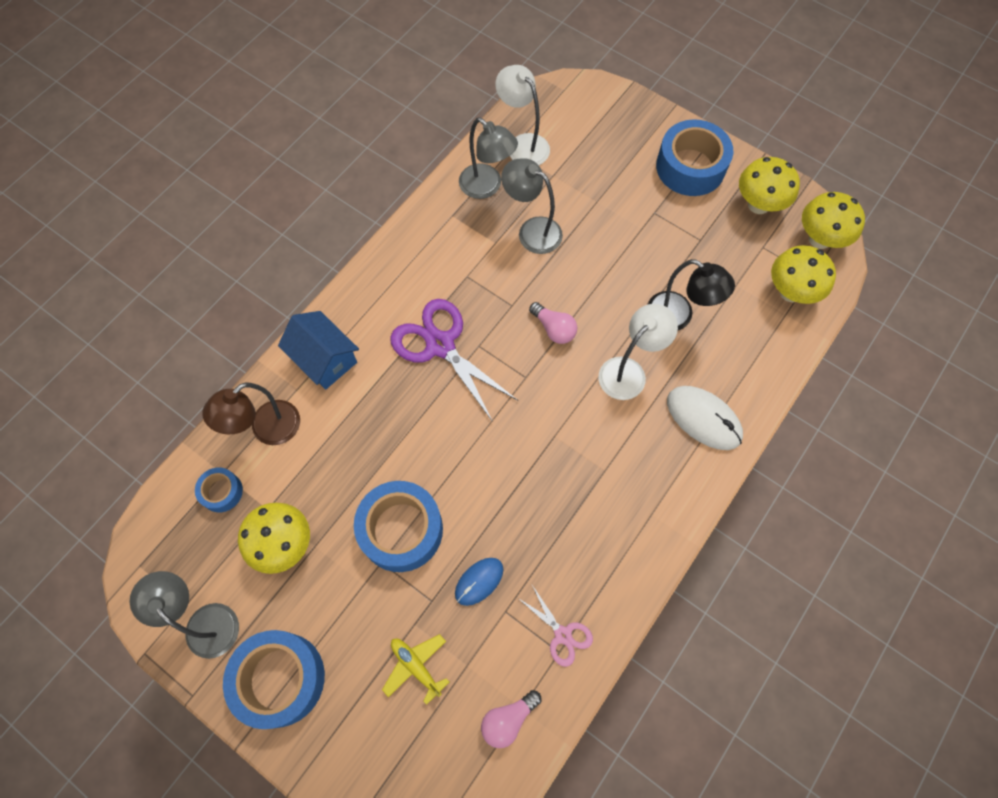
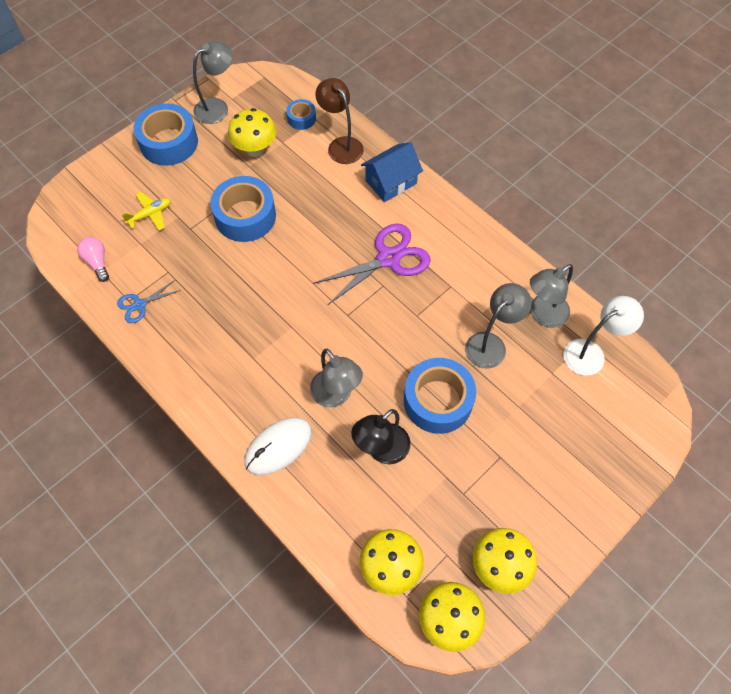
camera: 100 degrees right, 5 degrees down
(479, 581) = (194, 258): blue mouse -> none
(554, 329) = (388, 344): pink light bulb -> none
(562, 635) = (139, 305): pink scissors -> blue scissors
(629, 371) = (336, 395): white lamp -> grey lamp
(690, 167) = (553, 507): blue tape -> blue tape (438, 401)

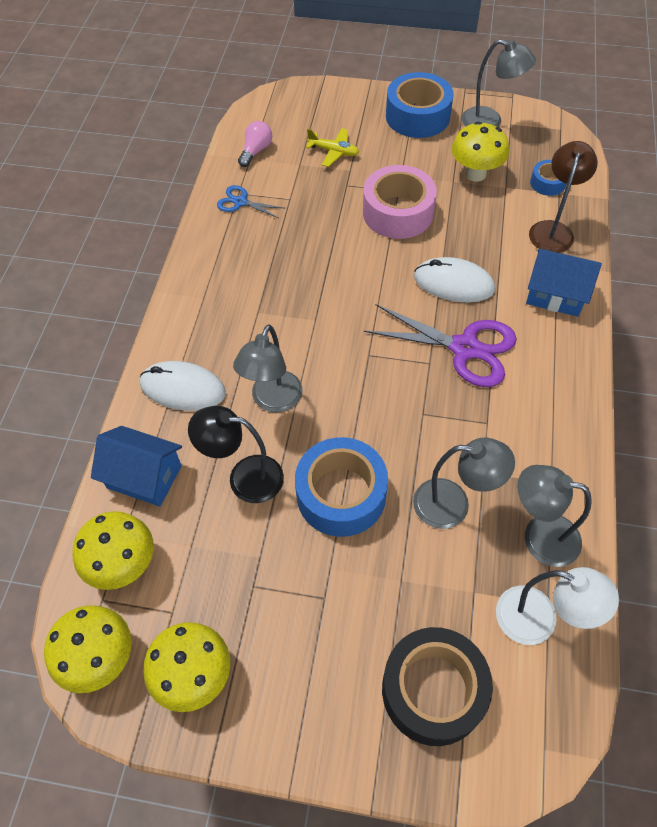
camera: 55 degrees right, 5 degrees down
(245, 216) = (398, 212): blue tape -> pink tape
(331, 515) = (144, 476): none -> blue house
(334, 228) = (453, 283): none -> white mouse
(594, 435) = (433, 690): none -> black tape

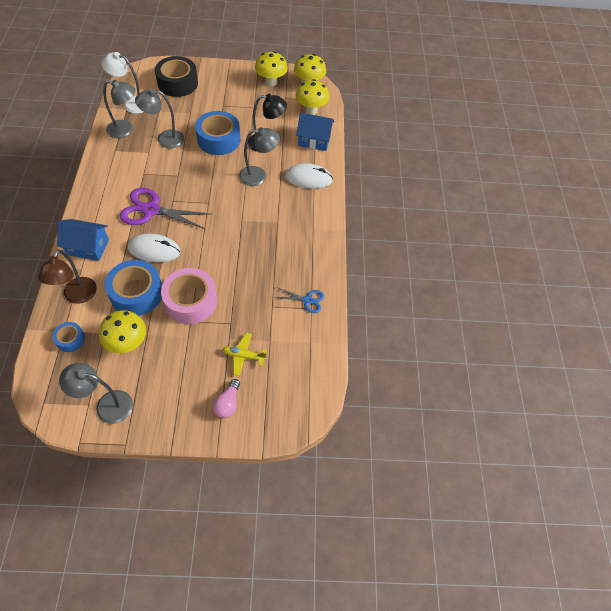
camera: 165 degrees right, 0 degrees up
(256, 151) = (307, 350): pink light bulb -> pink light bulb (228, 403)
(273, 401) = (259, 176): grey lamp -> grey lamp turned 75 degrees clockwise
(417, 116) = (172, 405): blue tape -> blue tape (136, 293)

